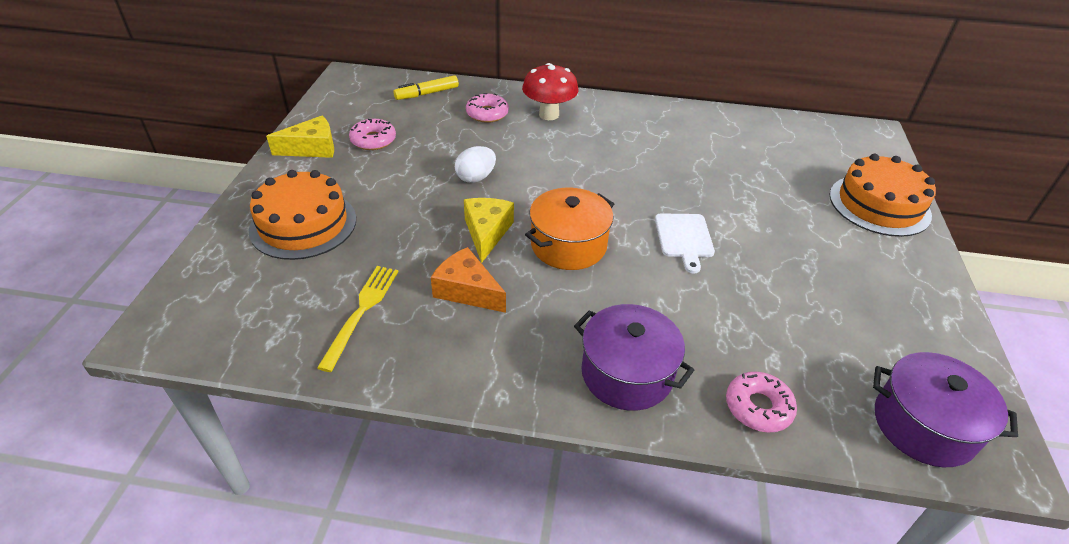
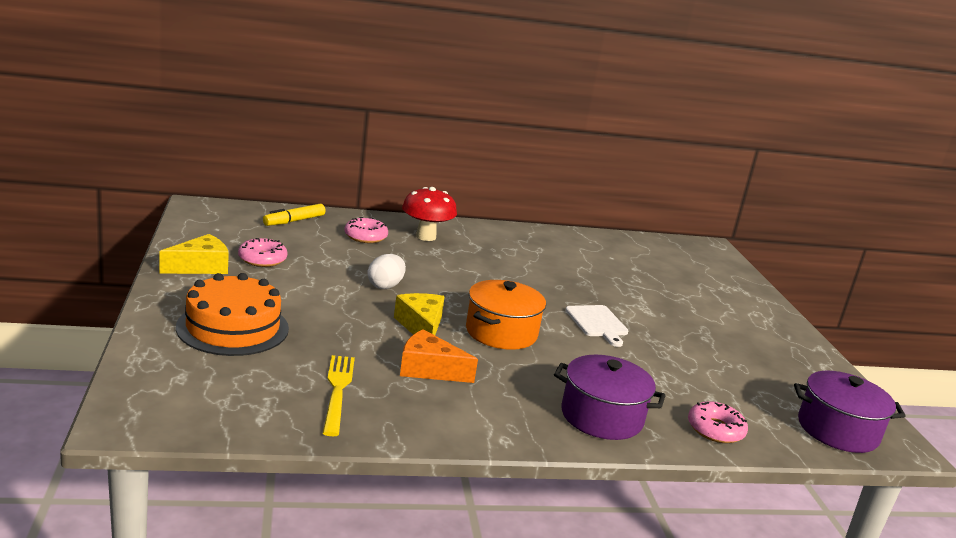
camera: 20 degrees left, 20 degrees down
(879, 205) = (739, 294): orange cake -> none

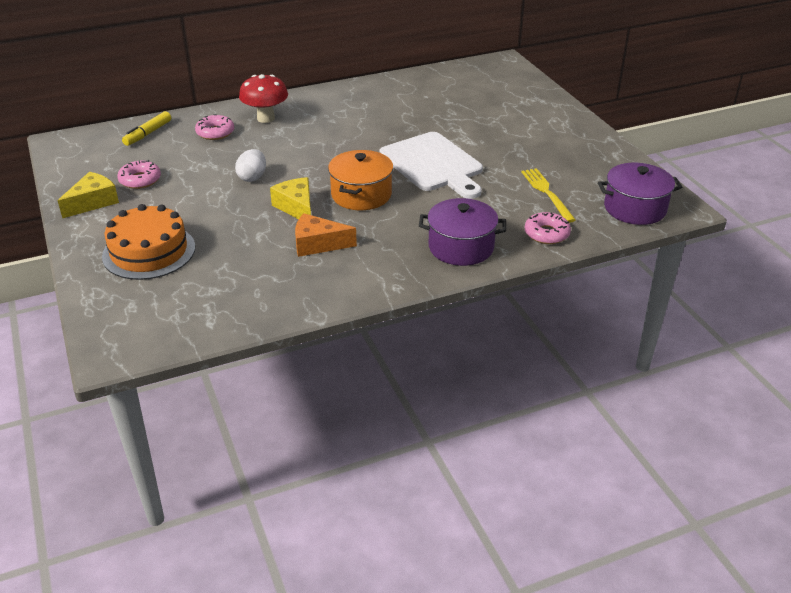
camera: 10 degrees left, 15 degrees up
(338, 391) = (256, 283): yellow fork -> yellow fork (547, 193)
(597, 323) = (433, 164): white cutting board -> white cutting board, size x1.87

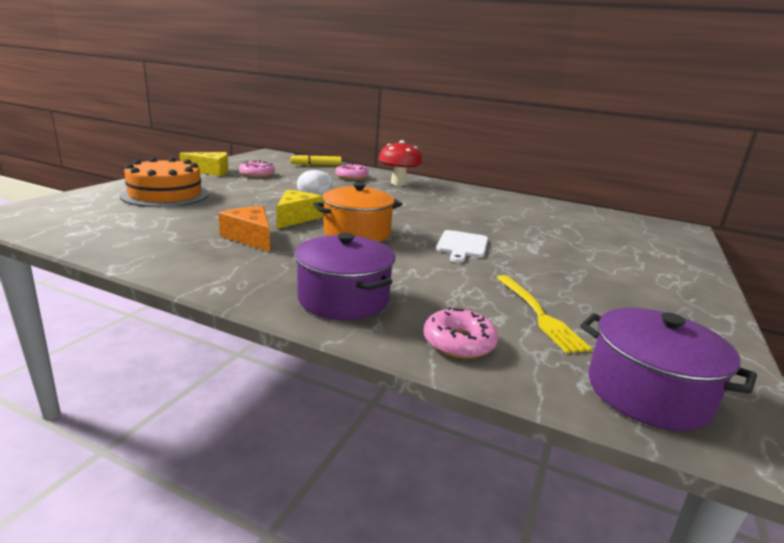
camera: 45 degrees right, 15 degrees down
(433, 164) = (462, 245): white cutting board -> white cutting board, size x0.53
(547, 193) = (538, 314): yellow fork -> yellow fork turned 135 degrees clockwise

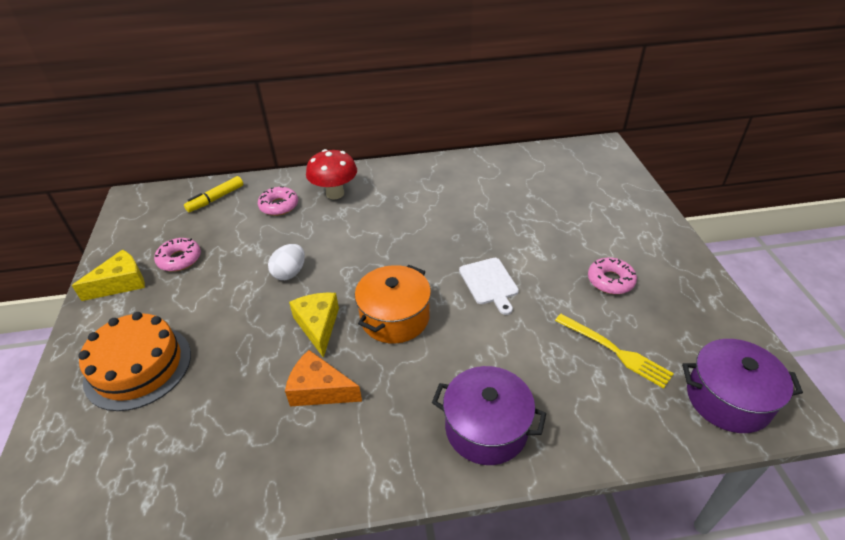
camera: 30 degrees left, 20 degrees up
(459, 342) = (601, 425): pink donut -> pink donut (610, 281)

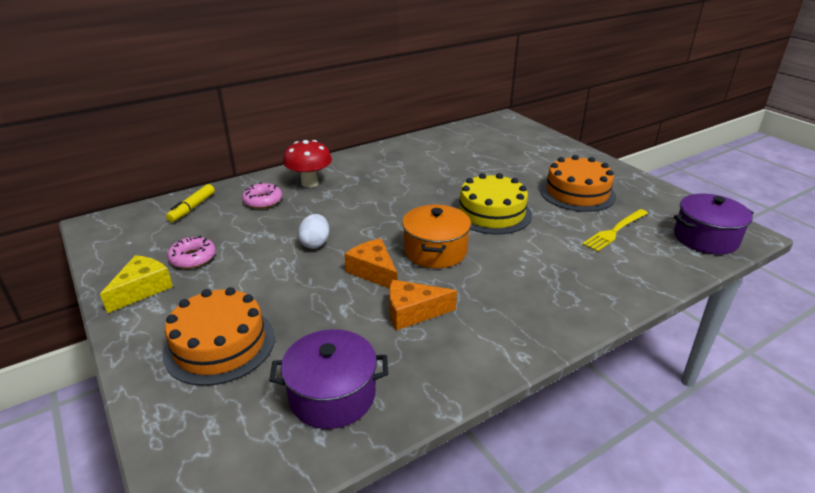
camera: 25 degrees left, 10 degrees down
(318, 326) = (373, 272): yellow cheese -> orange cheese
(486, 428) = (566, 298): purple pot -> purple pot (332, 395)
(489, 283) = (492, 213): white cutting board -> yellow cake
(610, 281) = (577, 193): pink donut -> orange cake
(615, 351) = (615, 231): yellow fork -> yellow fork turned 120 degrees clockwise

